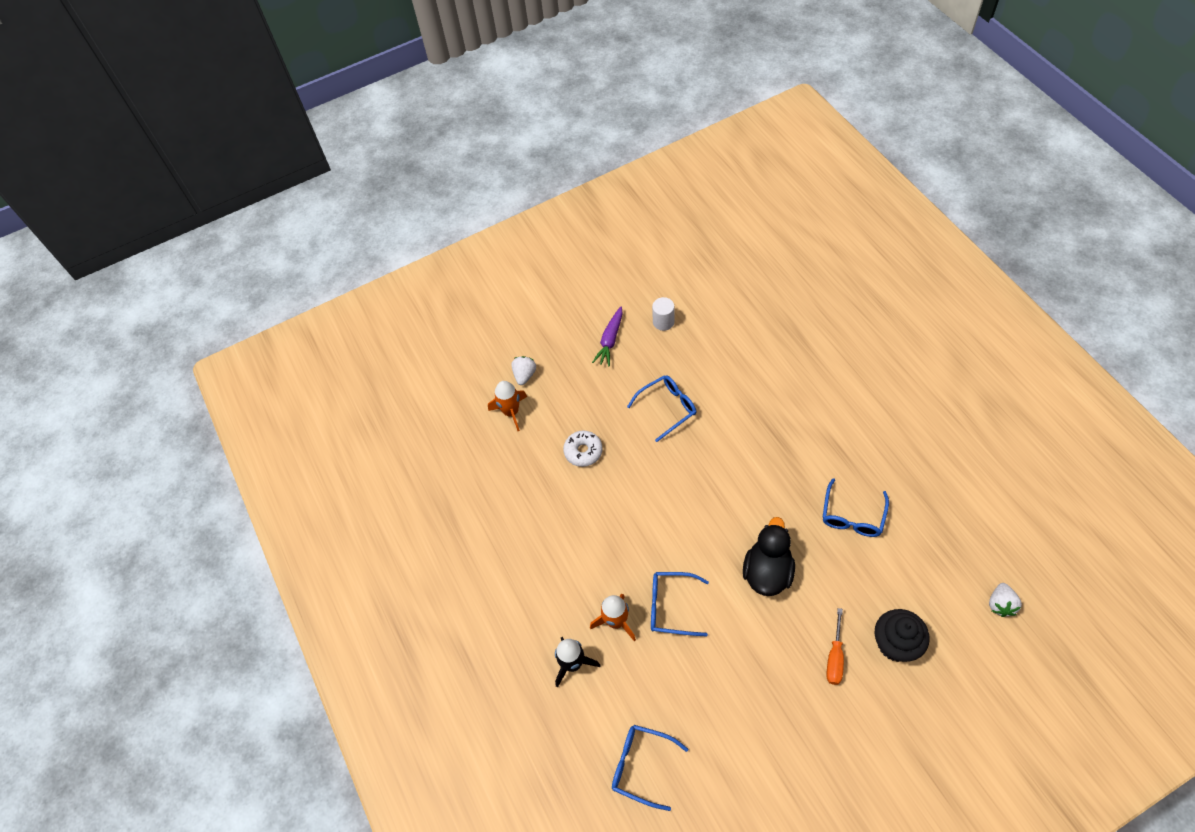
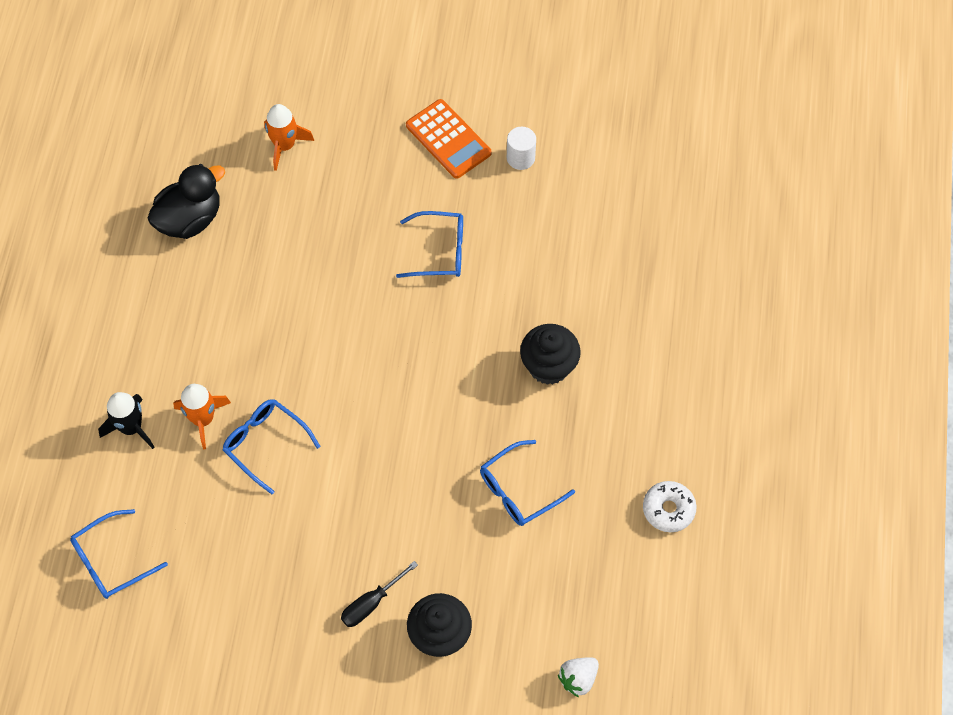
camera: 30 degrees right, 5 degrees up
(524, 375) = (331, 116): white strawberry -> none
(583, 451) = (318, 236): white donut -> white donut (668, 509)
(610, 340) = (448, 139): purple carrot -> orange calculator
(642, 766) = (112, 561): blue glasses -> blue glasses turned 90 degrees counterclockwise
(767, 572) = (384, 480): black duck -> black duck (190, 219)
(797, 429) = (548, 366): none -> black cupcake
(834, 658) = (371, 603): orange screwdriver -> black screwdriver

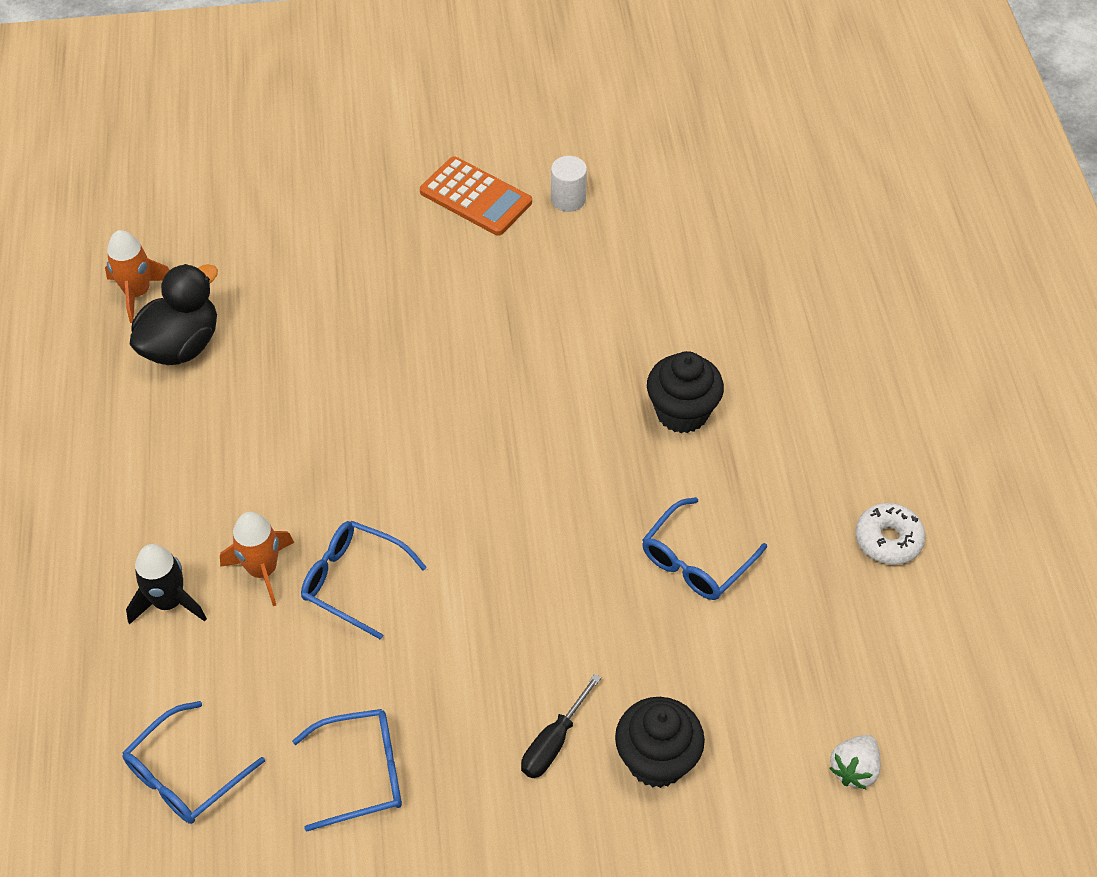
camera: 15 degrees left, 10 degrees down
(284, 146) = (278, 242): orange rocket -> orange rocket (137, 293)
(439, 251) = (505, 316): blue glasses -> blue glasses (361, 773)

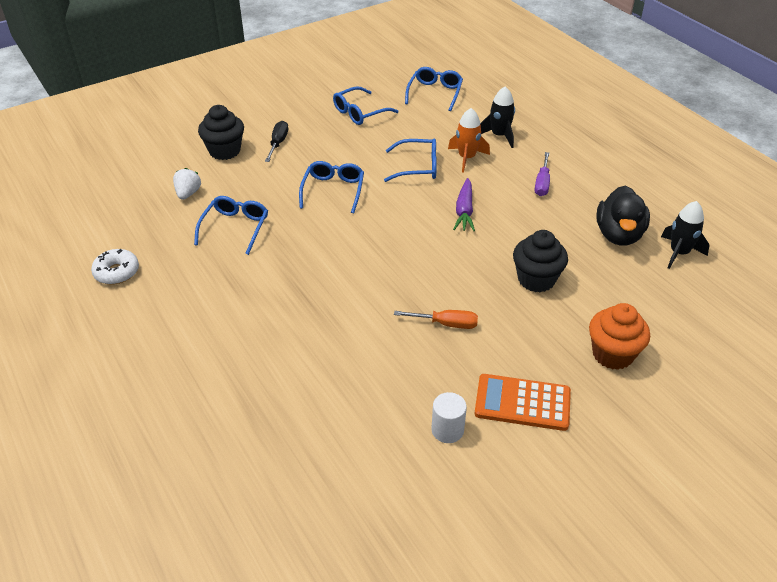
camera: 155 degrees right, 10 degrees down
(137, 293) = (679, 253): orange rocket -> black rocket
(196, 470) = (542, 183): none -> purple screwdriver
(341, 209) = (612, 354): none -> orange cupcake
(348, 463) = (464, 211): none -> purple carrot
(493, 306) = (446, 324): none -> orange screwdriver
(515, 581) = (333, 191): none -> blue glasses
(682, 412) = (276, 300): black cupcake -> black cupcake (536, 279)
(854, 769) = (122, 173): white strawberry -> white strawberry (188, 193)

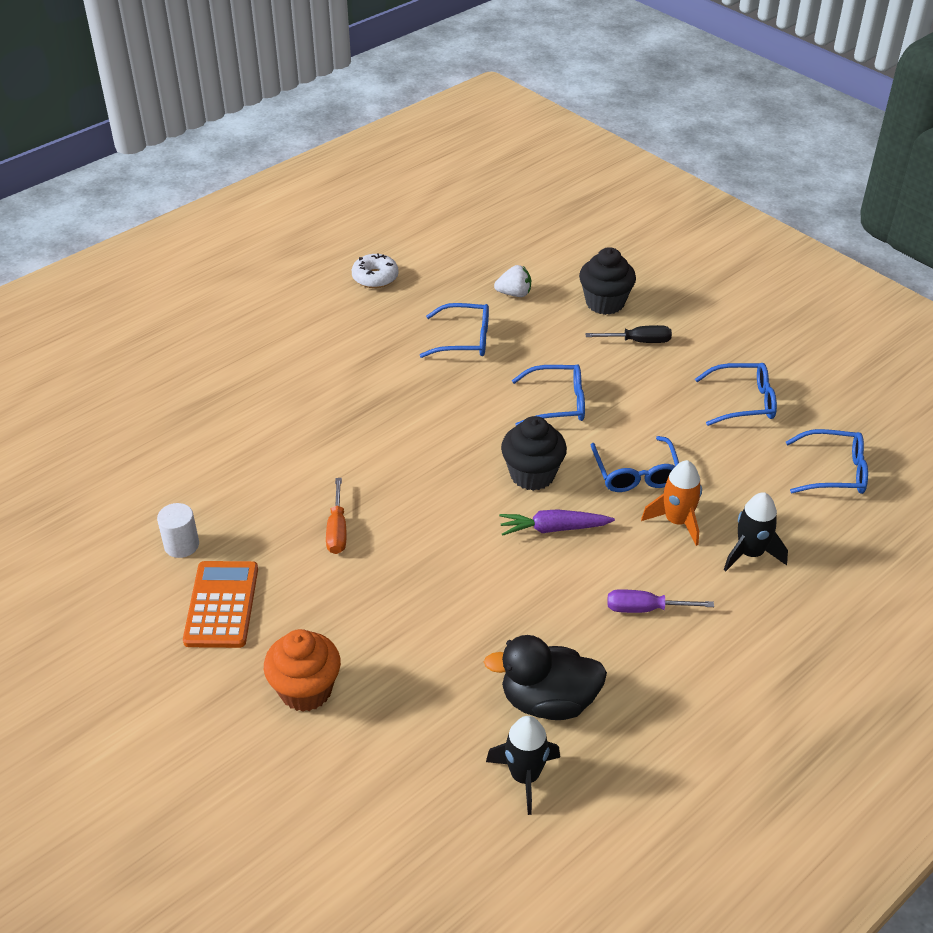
camera: 80 degrees right, 0 degrees up
(360, 112) = (743, 402): blue glasses -> blue glasses turned 135 degrees clockwise
(536, 279) = (431, 609): black cupcake -> black cupcake (532, 475)

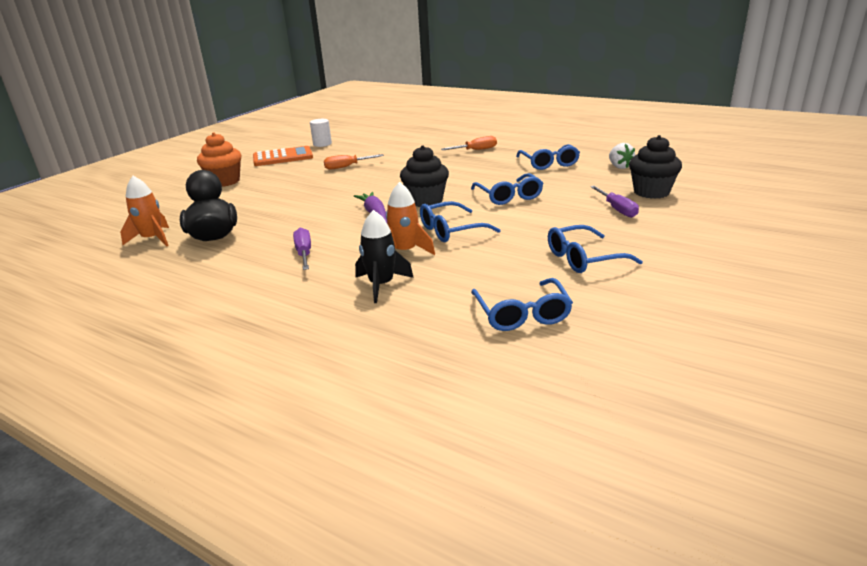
camera: 75 degrees right, 15 degrees down
(360, 384) = (476, 150): none -> orange screwdriver
(375, 277) = (583, 136): white donut -> none
(525, 776) = (152, 239): black rocket -> orange rocket
(639, 341) = (617, 209): black screwdriver -> purple screwdriver
(743, 402) = (584, 258): blue glasses -> blue glasses turned 90 degrees clockwise

